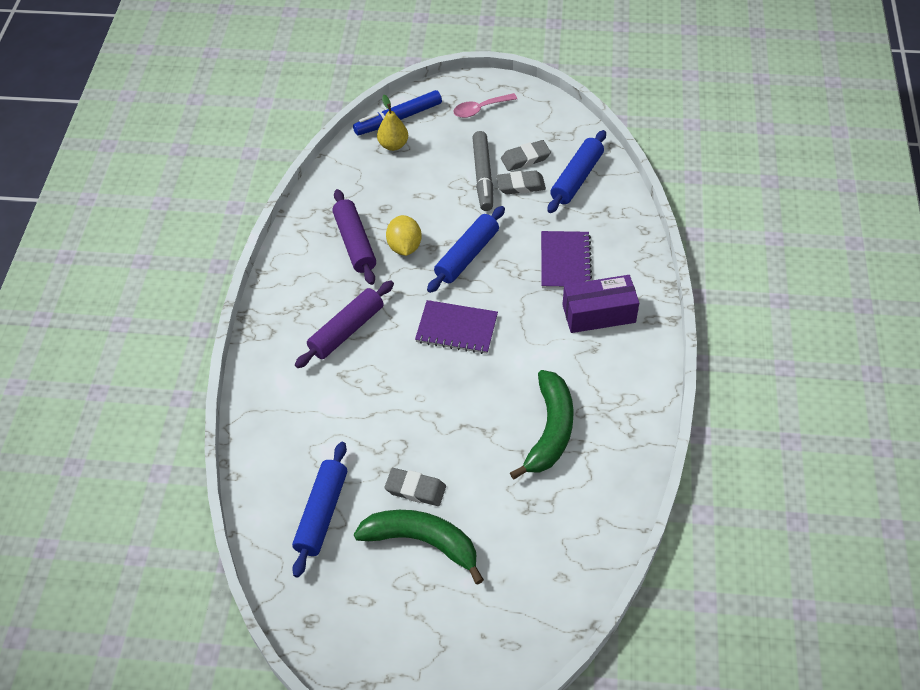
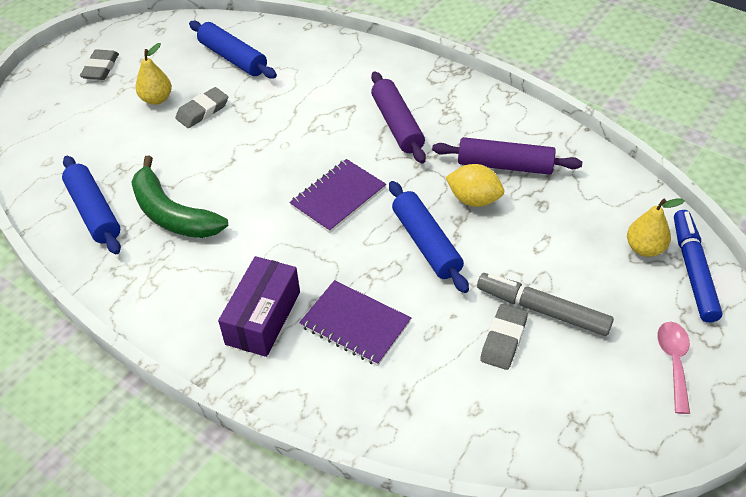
camera: 120 degrees right, 5 degrees down
(422, 542) = (157, 99): green banana -> yellow pear
(525, 158) = (549, 367): grey eraser -> grey eraser (100, 68)
(577, 178) = (480, 406): blue rolling pin -> blue rolling pin (94, 212)

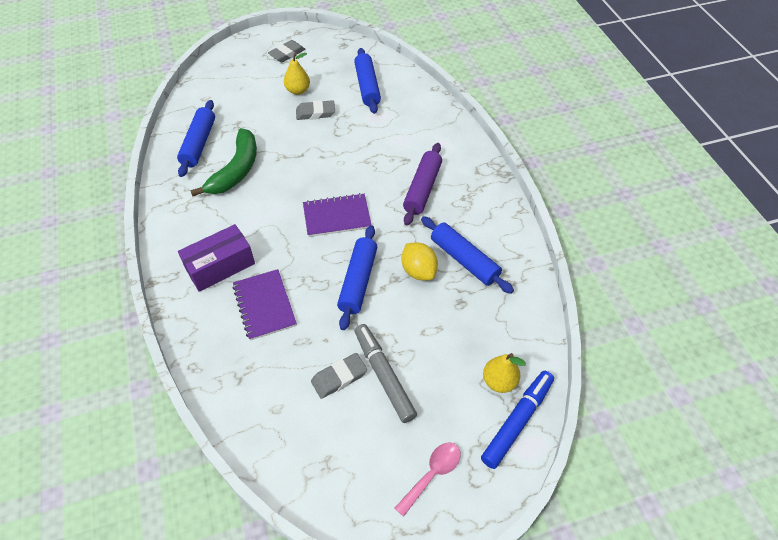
camera: 35 degrees right, 5 degrees up
(172, 214) = (236, 170): green banana -> green banana turned 150 degrees counterclockwise
(505, 165) = (464, 260): purple rolling pin -> blue rolling pin

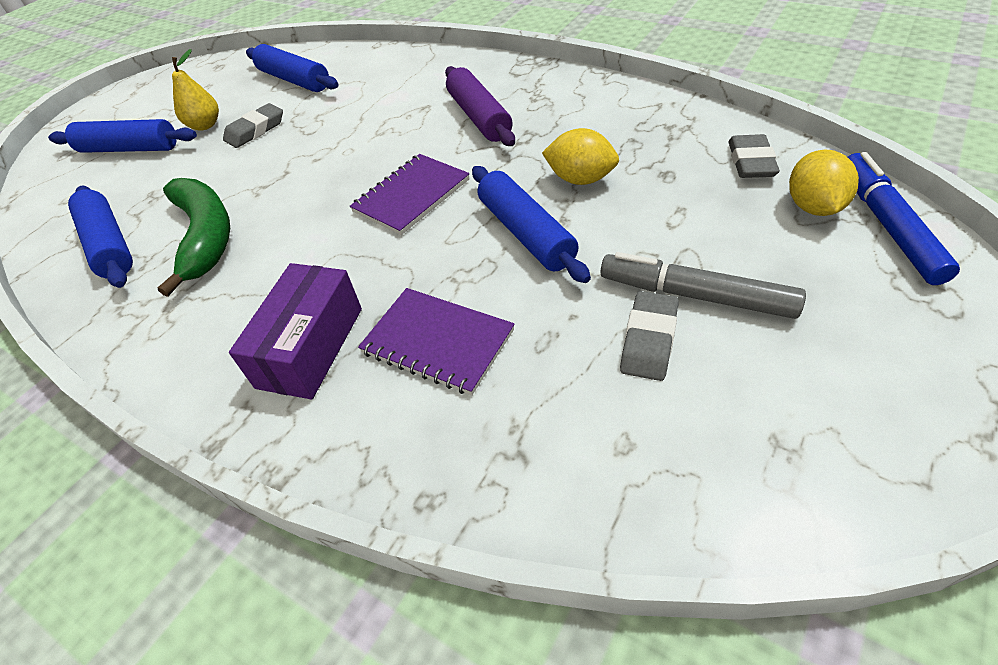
camera: 35 degrees left, 5 degrees down
(287, 54) = (148, 105): grey eraser -> grey eraser (751, 162)
(432, 474) = (906, 344): pink spoon -> none
(464, 260) = (612, 141): blue rolling pin -> blue rolling pin (129, 149)
(499, 381) = (813, 207): yellow pear -> yellow lemon

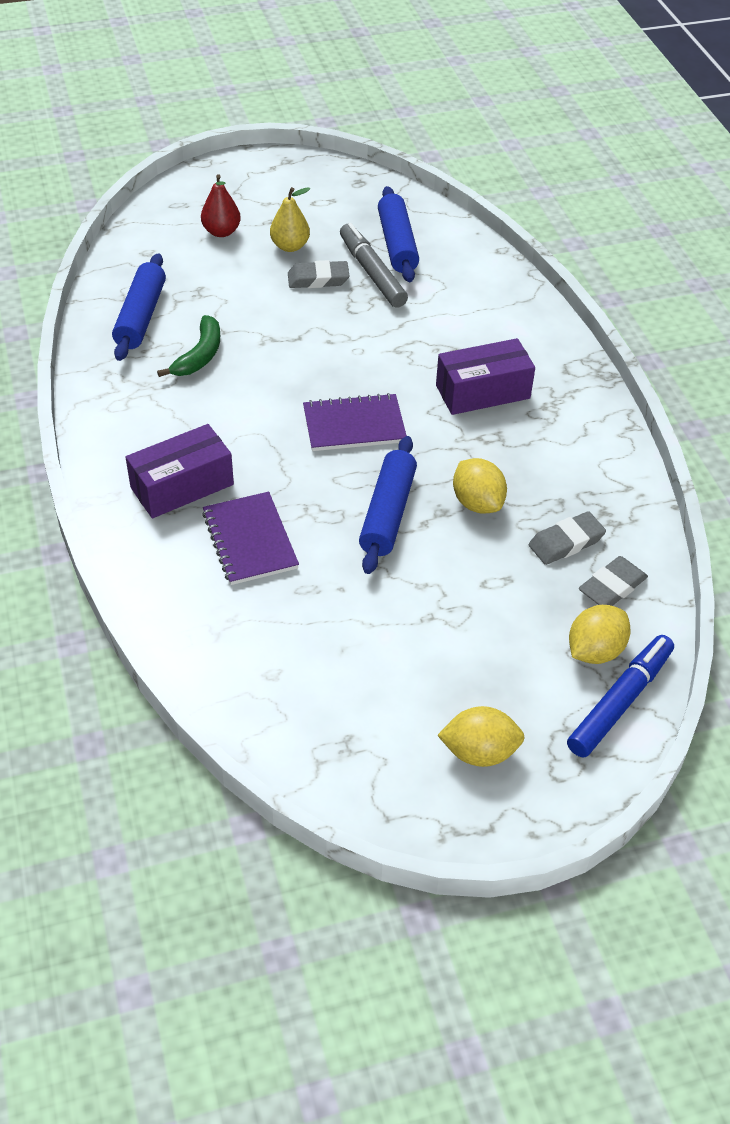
camera: 35 degrees right, 0 degrees up
(129, 149) = (221, 232): blue rolling pin -> red pear
(205, 237) = (200, 355): green banana -> green banana, size x0.66
(479, 117) = (482, 392): purple rolling pin -> purple box
(649, 340) = (362, 637): grey eraser -> grey eraser (566, 542)
(695, 295) = (427, 637): grey marker -> grey marker (372, 272)
(880, 348) = (479, 752): none -> yellow lemon

